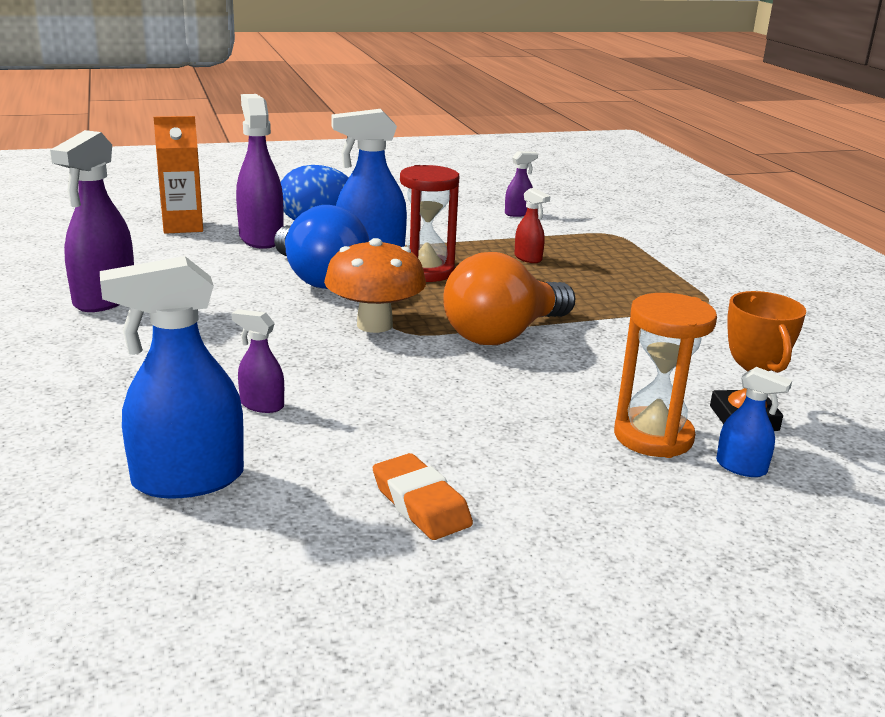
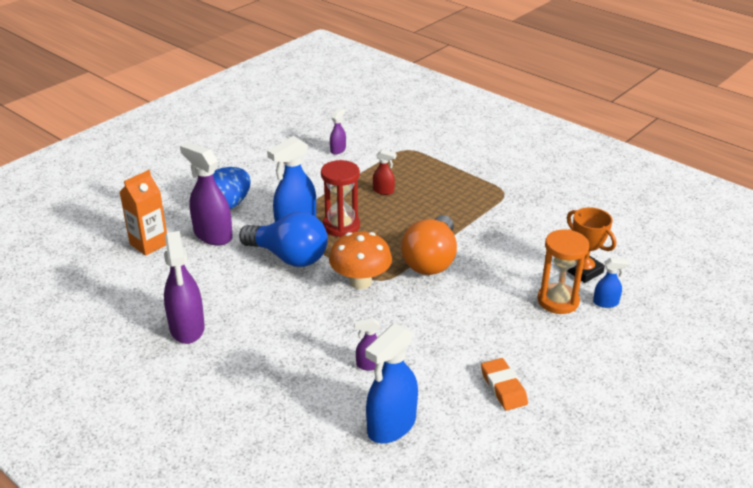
camera: 30 degrees left, 10 degrees up
(421, 504) = (503, 388): orange eraser -> orange eraser turned 45 degrees clockwise

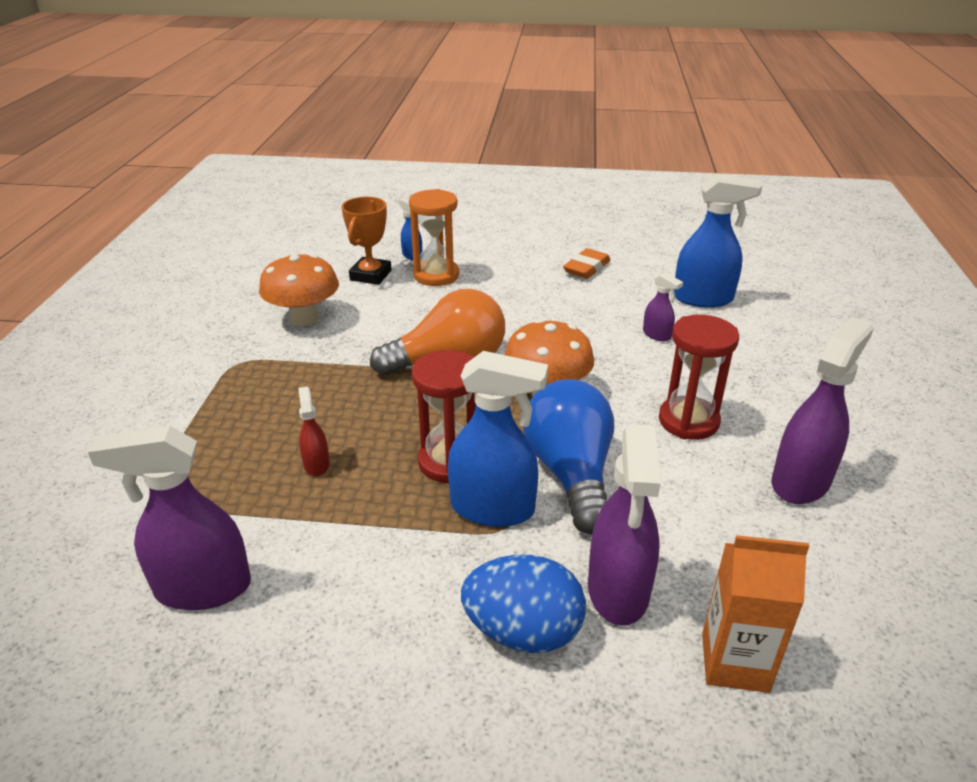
camera: 125 degrees left, 0 degrees up
(275, 320) = (688, 421): none -> red hourglass
(338, 150) = (202, 588): purple spray bottle -> purple spray bottle, size x2.01
(539, 226) = (304, 318): none -> orange mushroom

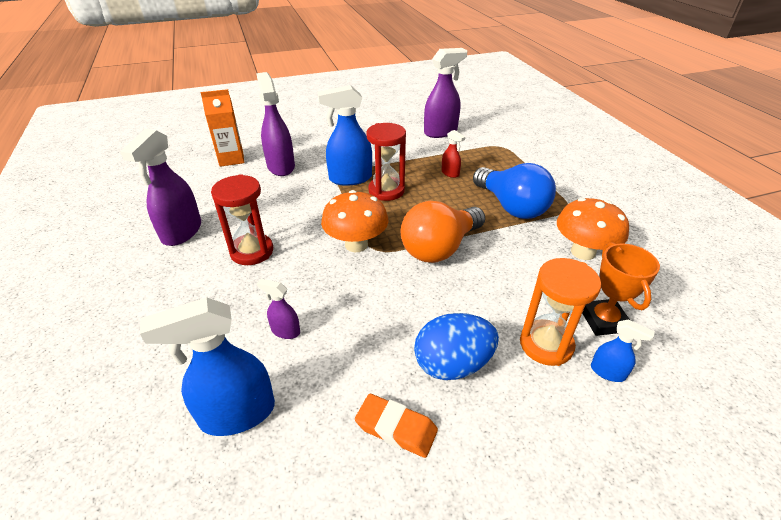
camera: 155 degrees right, 5 degrees up
(523, 631) = (315, 148): blue egg -> blue egg (452, 364)
(570, 473) = (319, 202): blue light bulb -> blue light bulb (511, 207)
(586, 268) = (396, 428): orange eraser -> orange eraser turned 75 degrees counterclockwise

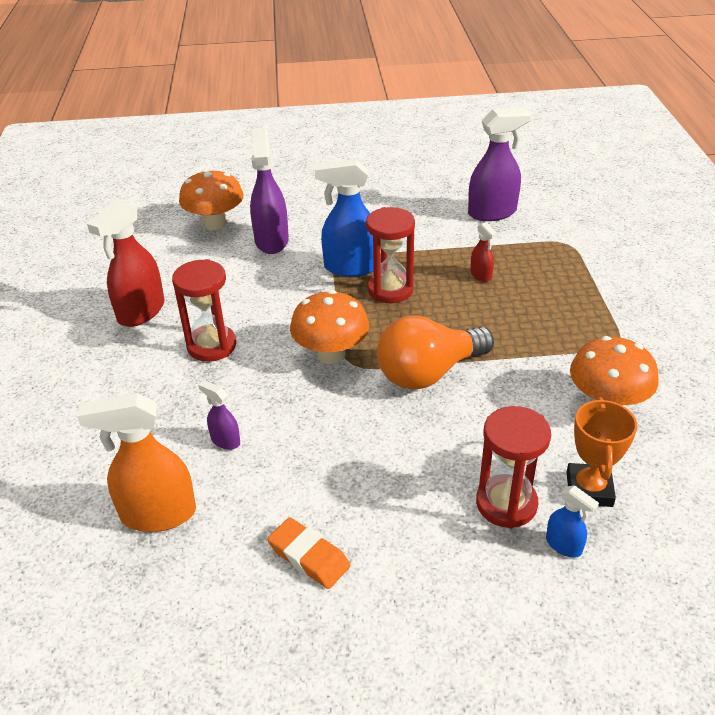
camera: 15 degrees right, 0 degrees up
(181, 232) = (141, 312): purple spray bottle -> red spray bottle
(231, 159) = (215, 223): orange carton -> orange mushroom
(237, 414) = (158, 514): blue spray bottle -> orange spray bottle
(452, 364) = (391, 506): blue egg -> none
(511, 207) = (541, 331): blue light bulb -> none
(546, 344) = (506, 503): orange hourglass -> red hourglass

